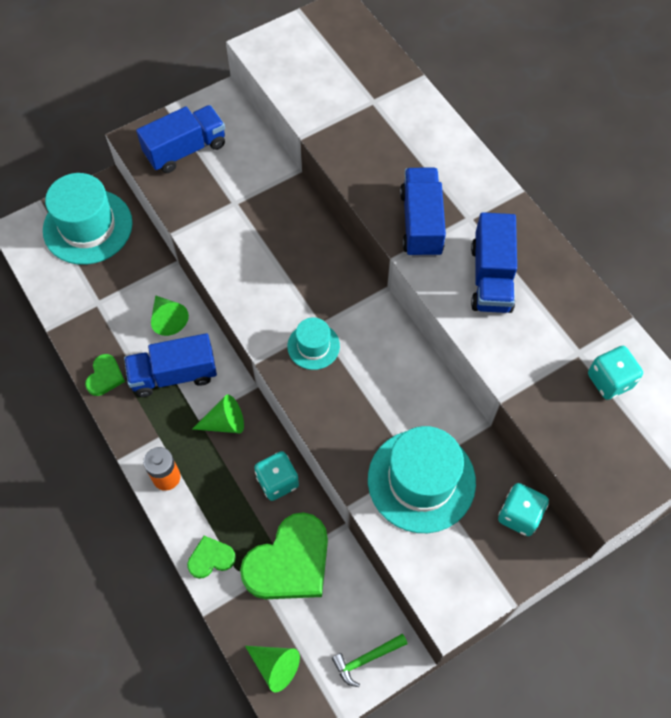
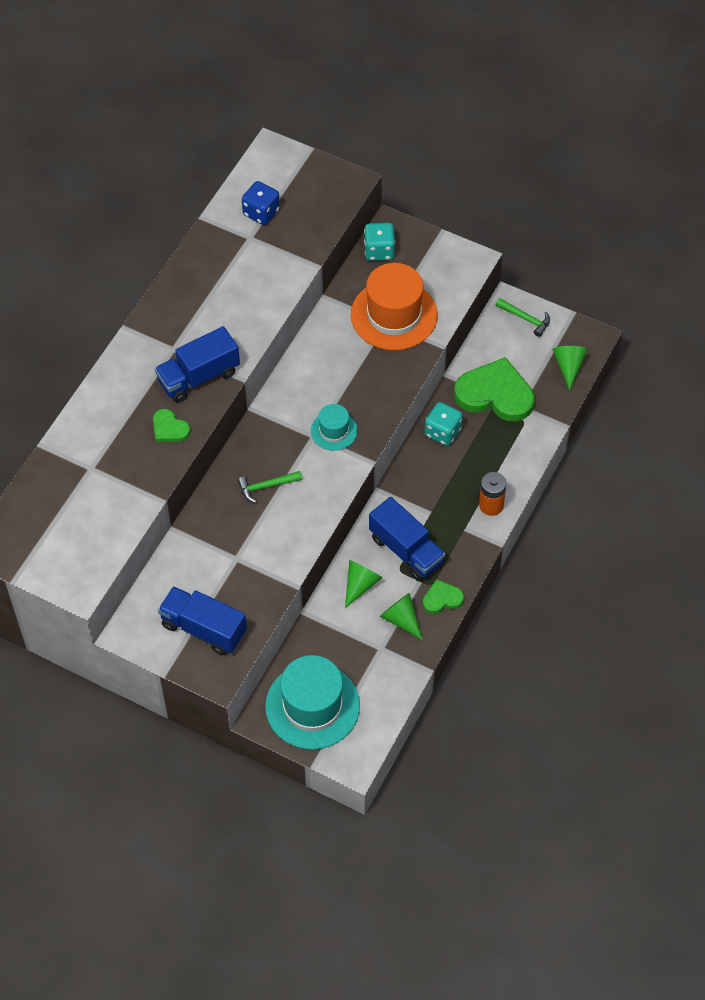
camera: 120 degrees left, 5 degrees down
(211, 558) = (528, 442): green heart -> green heart (169, 428)
(224, 423) = (421, 492): green cone -> green cone (401, 619)
(290, 260) = (266, 486): none -> green hammer
(421, 480) = (394, 315): turquoise hat -> orange hat
(491, 277) = (220, 312): blue truck -> none
(609, 381) = (261, 212): turquoise dice -> blue dice

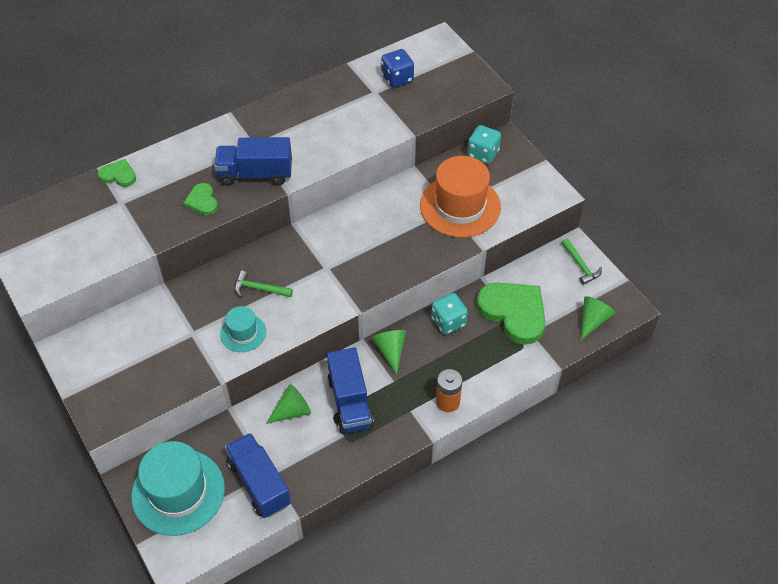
camera: 30 degrees right, 5 degrees down
(204, 629) = (123, 376): blue truck -> blue truck (259, 483)
(334, 431) = (345, 272): turquoise hat -> turquoise hat (243, 333)
(401, 619) = (304, 458): green cone -> green cone (390, 350)
(442, 599) = (350, 459): green heart -> green heart (118, 175)

